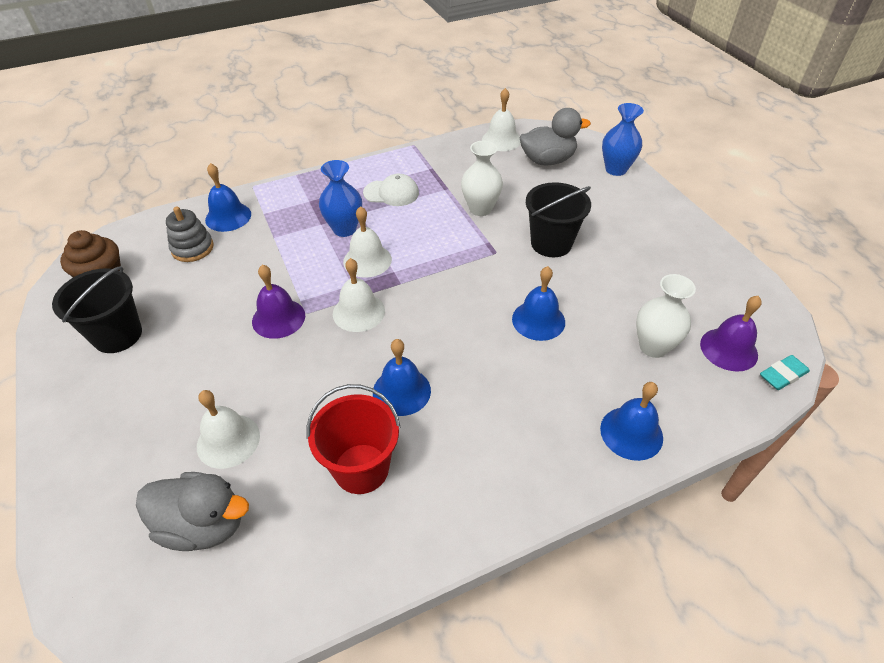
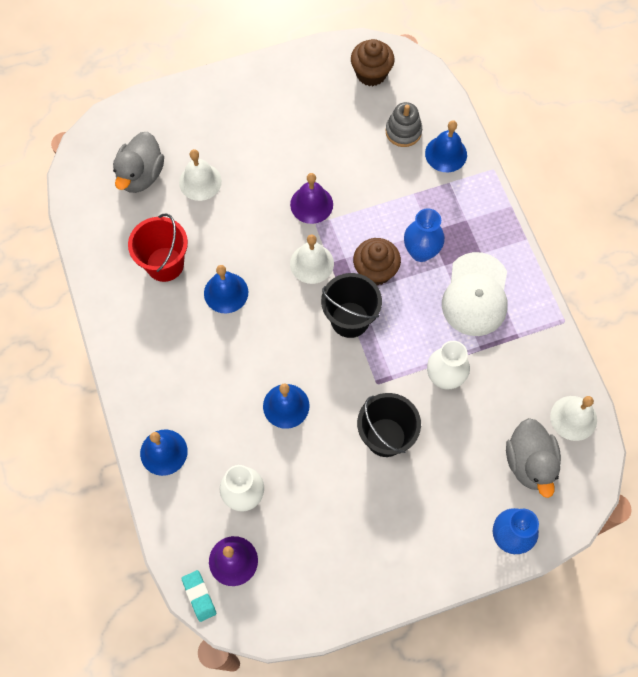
camera: 95 degrees right, 20 degrees up
(118, 335) = (306, 97): black bucket -> black bucket (350, 319)
(367, 260) = (375, 271): white bell -> brown cupcake
(391, 193) = (475, 295): white cap -> white cap, size x1.57

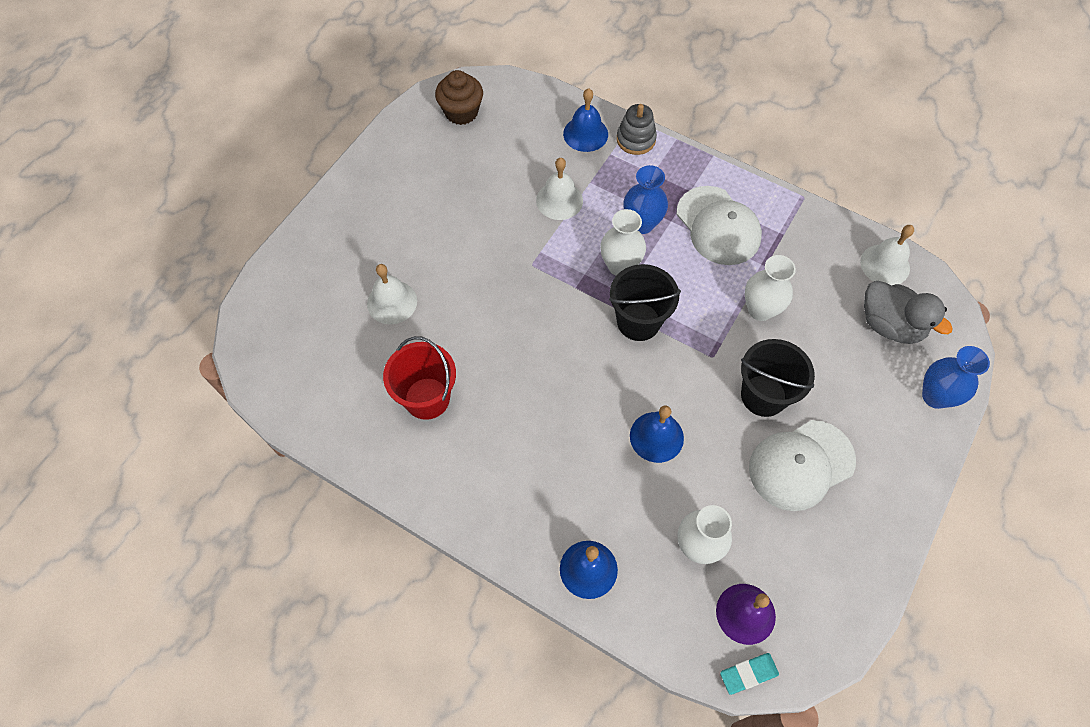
camera: 40 degrees left, 5 degrees down
(141, 175) = (328, 336): grey duck -> none
(199, 596) = (748, 674): turquoise eraser -> turquoise eraser turned 45 degrees counterclockwise
(226, 292) = (508, 380): blue bell -> none
(311, 204) = (512, 251): purple bell -> none
(312, 263) = (560, 299): white bell -> white bell (559, 200)
(364, 502) = (801, 465): none -> white cap
(375, 271) = (620, 266): brown cupcake -> white vase
(403, 131) = (533, 140): grey stacking toy -> grey stacking toy (636, 139)

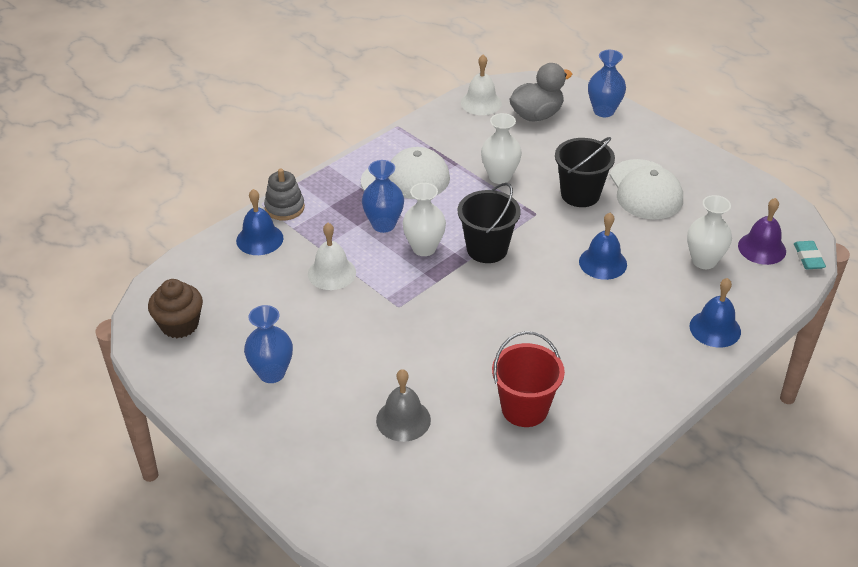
camera: 75 degrees left, 20 degrees down
(392, 302) = (403, 420): white bell -> grey bell
(423, 191) = (271, 373): none -> blue vase

